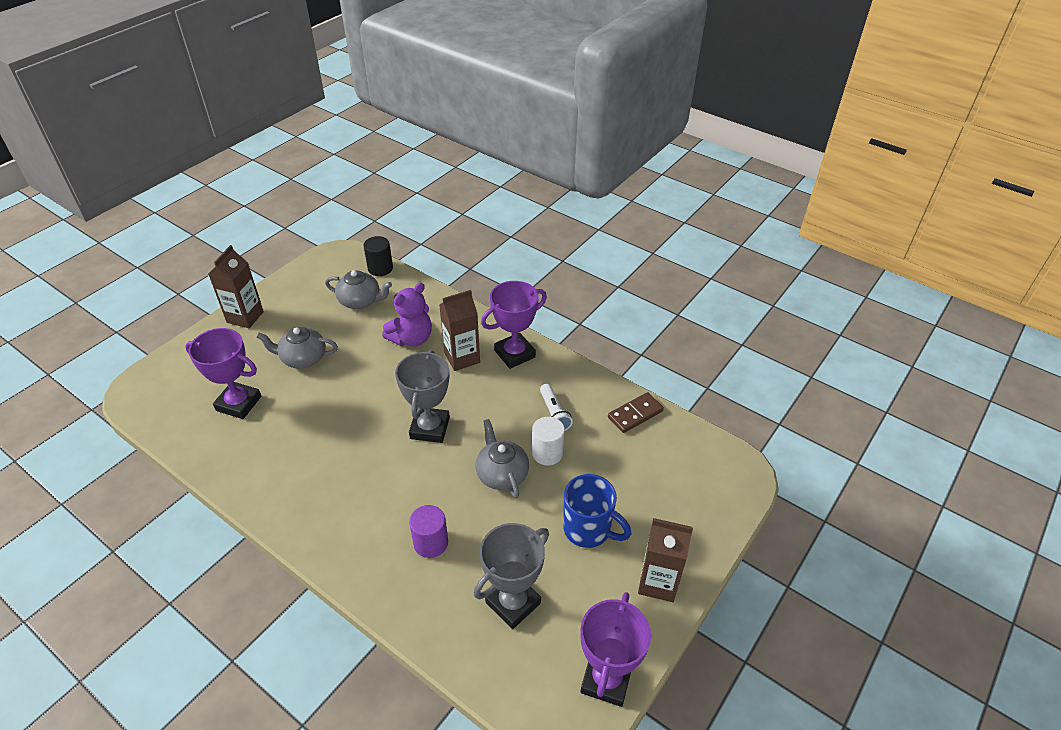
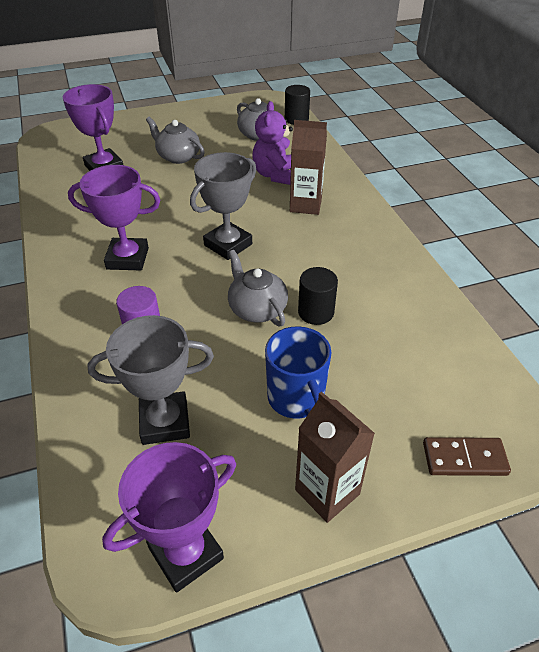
camera: 35 degrees right, 0 degrees up
(245, 317) = (164, 116): brown carton -> none
(411, 338) = (275, 175): purple teddy bear -> purple teddy bear turned 105 degrees clockwise
(502, 474) = (257, 309): grey teapot -> grey teapot turned 45 degrees counterclockwise
(514, 354) = (357, 220): purple trophy -> purple trophy (127, 258)
(547, 453) = (316, 312): white cylinder -> black cylinder
(554, 414) = (352, 283): white flashlight -> none
(635, 414) = (439, 321): brown domino -> brown domino (464, 458)

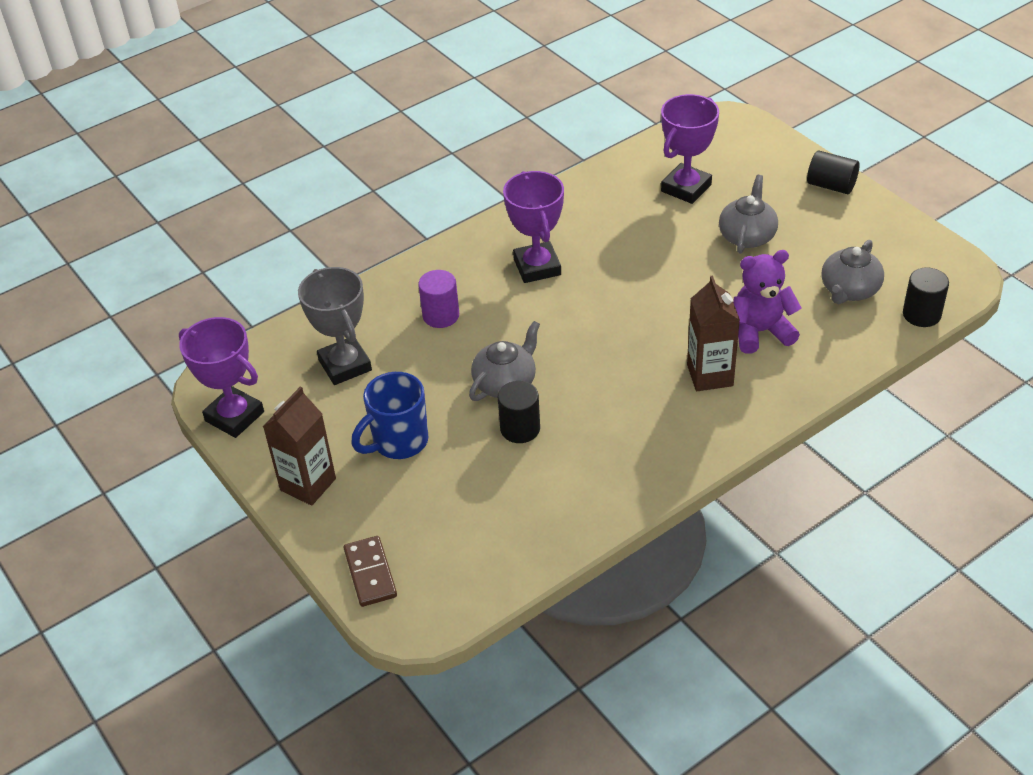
camera: 75 degrees right, 0 degrees up
(157, 116) = (831, 186): none -> black cylinder
(228, 244) = (597, 332): grey trophy -> none

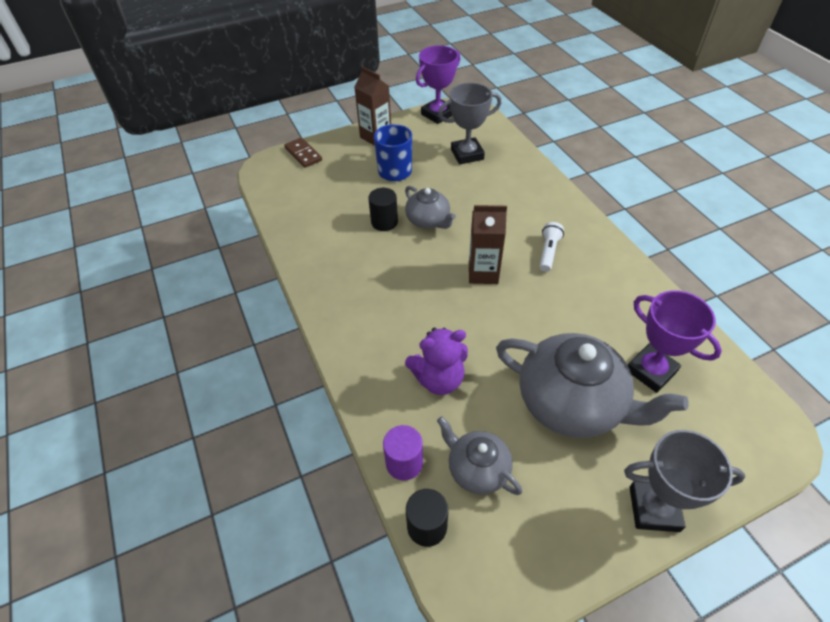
camera: 100 degrees right, 5 degrees up
(370, 573) = (303, 154): brown domino -> brown domino turned 60 degrees clockwise
(441, 315) = (503, 198): purple cylinder -> purple cylinder (404, 463)
(537, 267) = (548, 252): purple trophy -> white flashlight
(710, 375) = (399, 332): brown carton -> brown carton (483, 273)
(747, 236) = (572, 403): grey teapot -> grey teapot, size x1.84
(760, 332) = (439, 379): purple teddy bear -> purple teddy bear turned 75 degrees clockwise
(831, 186) = (654, 508): black cylinder -> grey trophy

